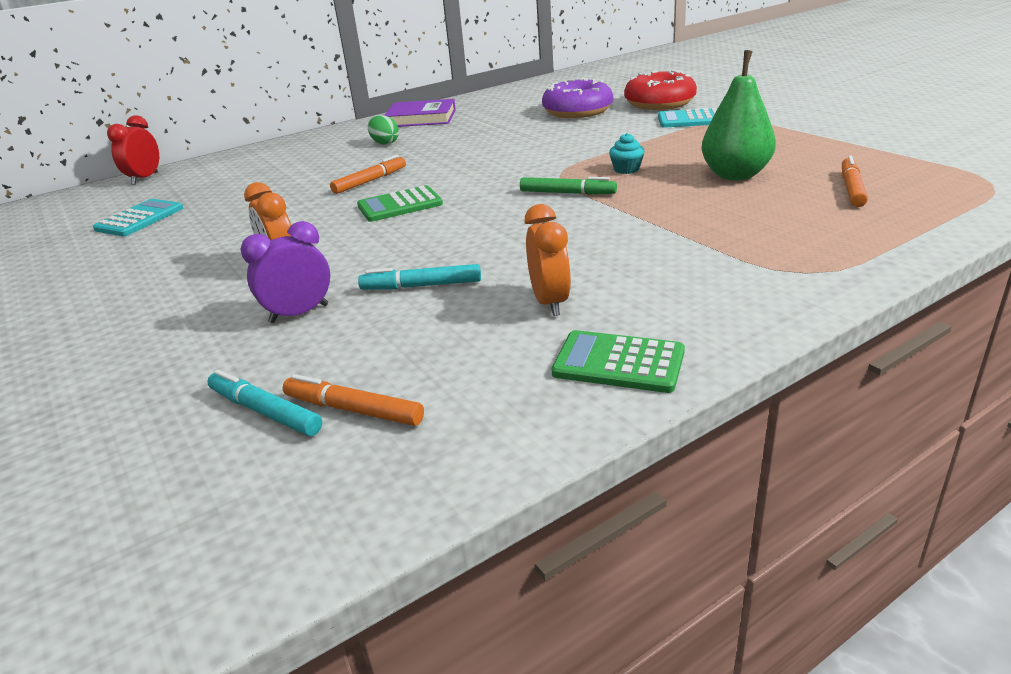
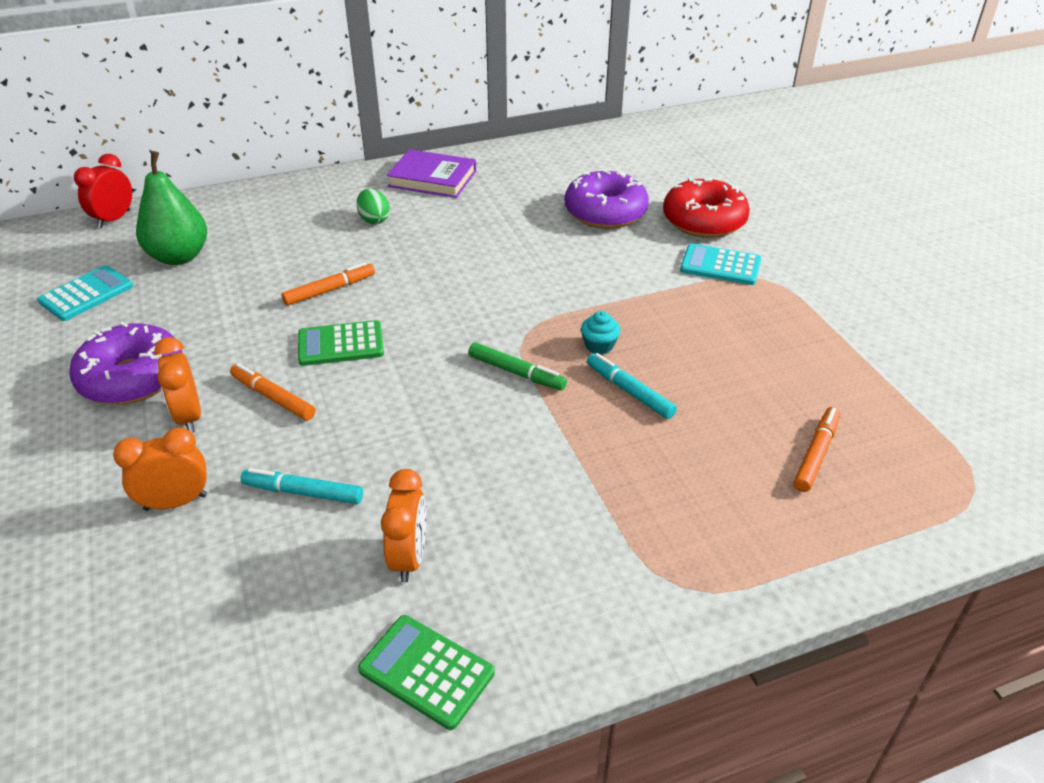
camera: 10 degrees right, 10 degrees up
(212, 254) = (132, 378): none -> purple donut
(265, 412) = (94, 640): turquoise marker -> turquoise marker (629, 391)
(299, 314) = (176, 502): purple clock -> orange clock
(353, 410) = (168, 663): orange marker -> orange marker (273, 397)
(735, 175) = (707, 391): green pear -> green pear (179, 256)

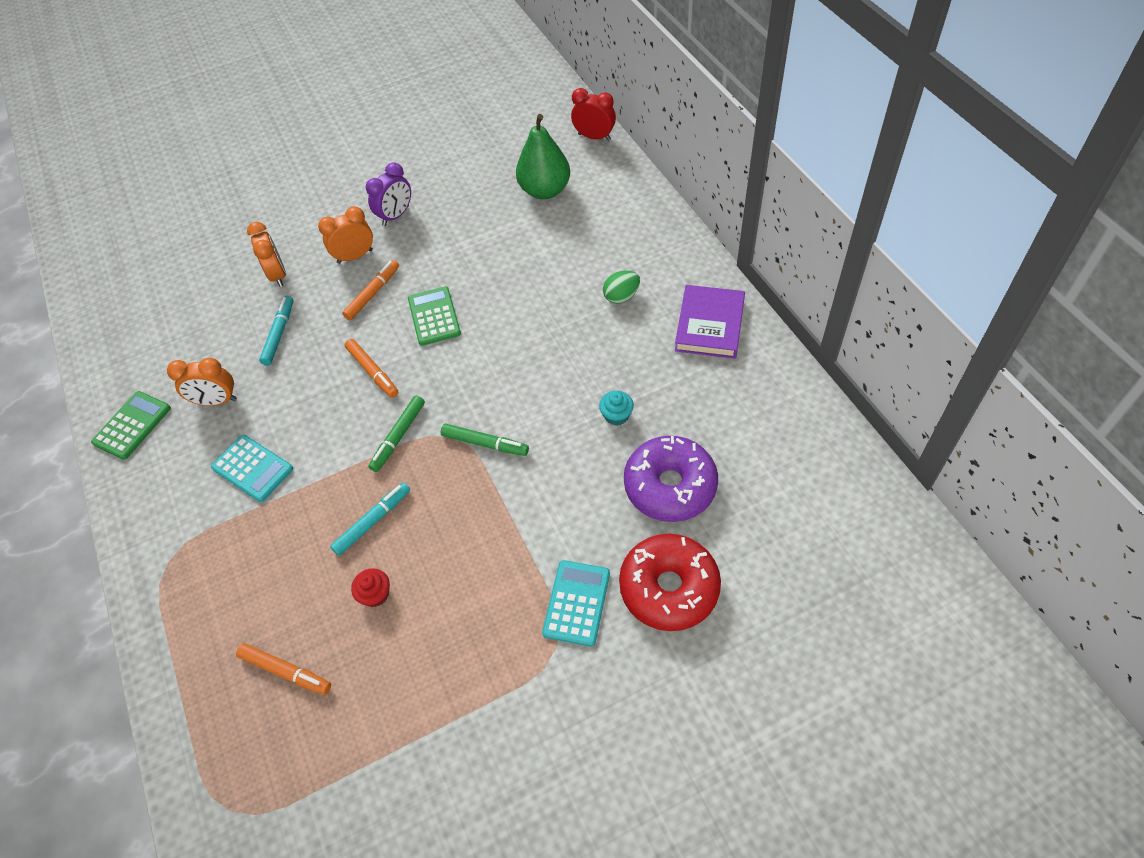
camera: 90 degrees right, 15 degrees up
(86, 294) = (491, 159): turquoise calculator -> turquoise calculator (253, 468)
(132, 378) = (396, 215): purple donut -> purple clock
(330, 290) = (506, 292): orange marker -> orange marker (373, 371)
(539, 311) = (485, 443): none -> green marker
(599, 345) = (435, 495): turquoise cupcake -> turquoise cupcake (616, 415)
(719, 388) = (375, 594): none -> red cupcake

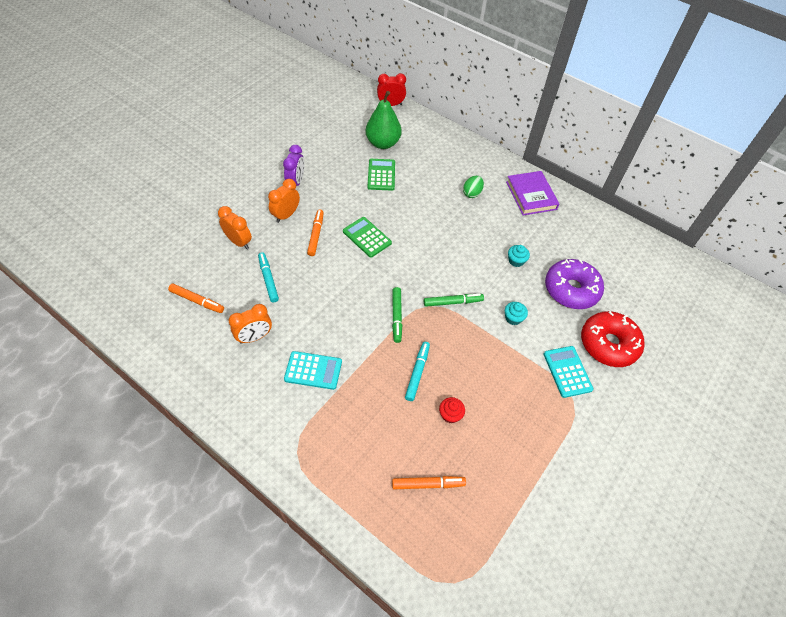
camera: 35 degrees left, 0 degrees up
(132, 425) = (201, 374): green calculator -> green calculator (381, 175)
(373, 371) = (351, 283): orange marker -> orange marker (197, 301)
(553, 496) = (513, 318): none -> turquoise cupcake

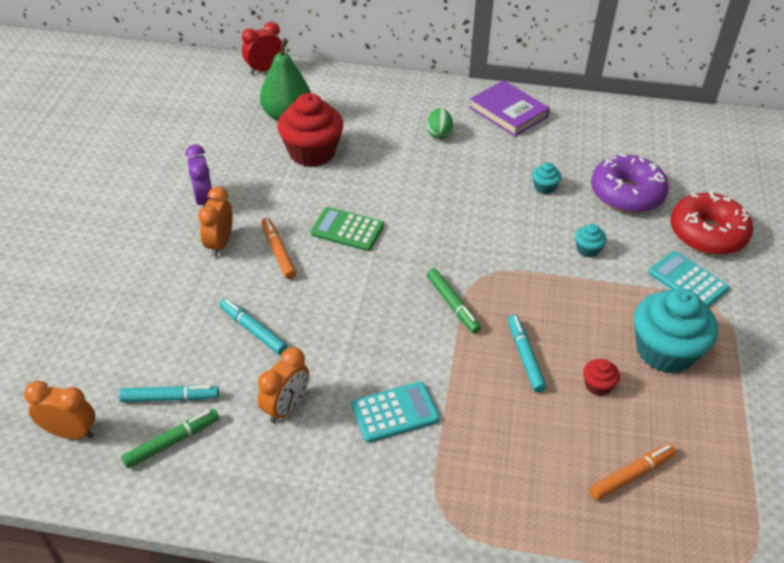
camera: 25 degrees left, 10 degrees down
(197, 301) = (170, 398): orange marker -> turquoise marker
(239, 242) = (177, 301): orange clock -> orange clock (71, 432)
(381, 175) = (312, 152): green calculator -> red cupcake
(453, 302) = (506, 261): green marker -> green marker (172, 441)
(513, 413) = (665, 351): none -> turquoise cupcake

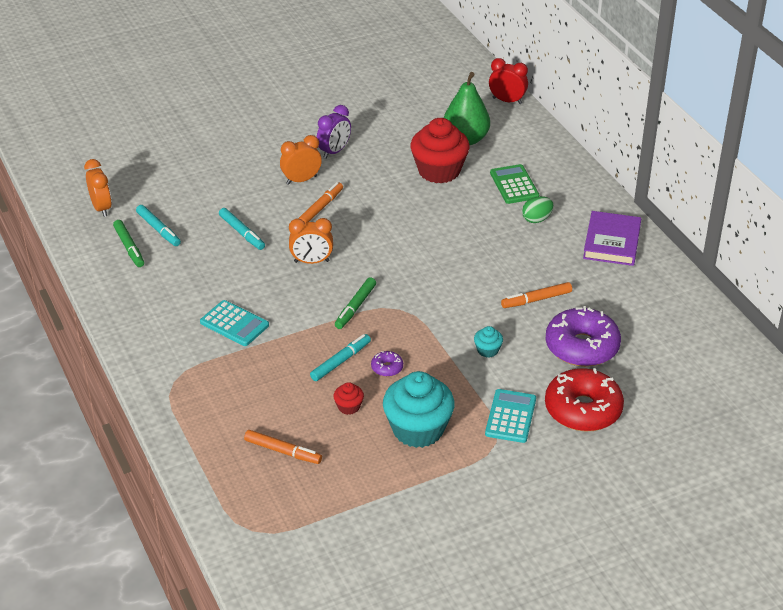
camera: 55 degrees right, 5 degrees down
(172, 441) = (129, 247): green marker -> green marker turned 45 degrees clockwise
(253, 330) = (242, 233): turquoise marker -> turquoise marker turned 135 degrees clockwise
(286, 407) = (195, 277): orange clock -> orange clock (311, 261)
(347, 230) = (376, 226): green calculator -> green calculator (514, 185)
(544, 187) = (536, 300): turquoise cupcake -> orange marker
(560, 328) = (387, 368): none -> purple donut

